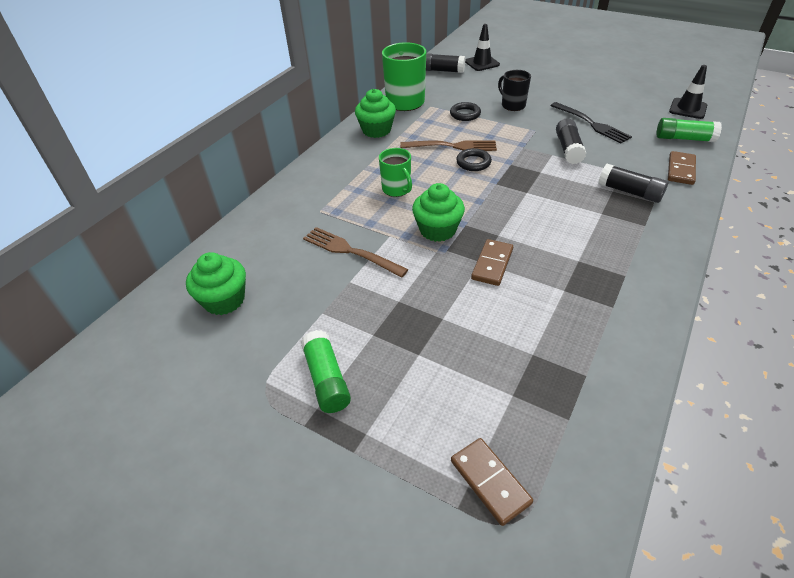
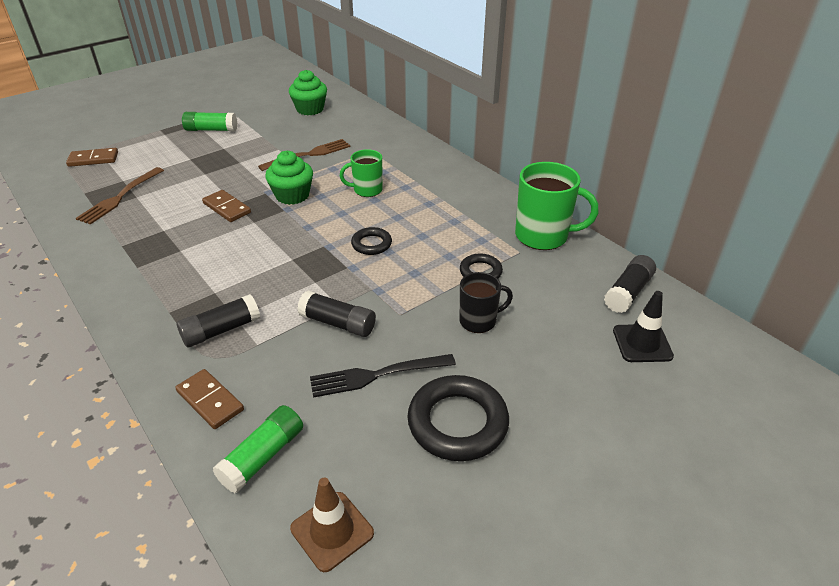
camera: 110 degrees right, 5 degrees down
(376, 130) = (485, 202): green cupcake -> none
(452, 146) = (414, 240): brown fork -> brown fork (120, 197)
(592, 95) = (457, 422): none -> black ring
(687, 109) = (332, 531): black traffic cone -> brown traffic cone

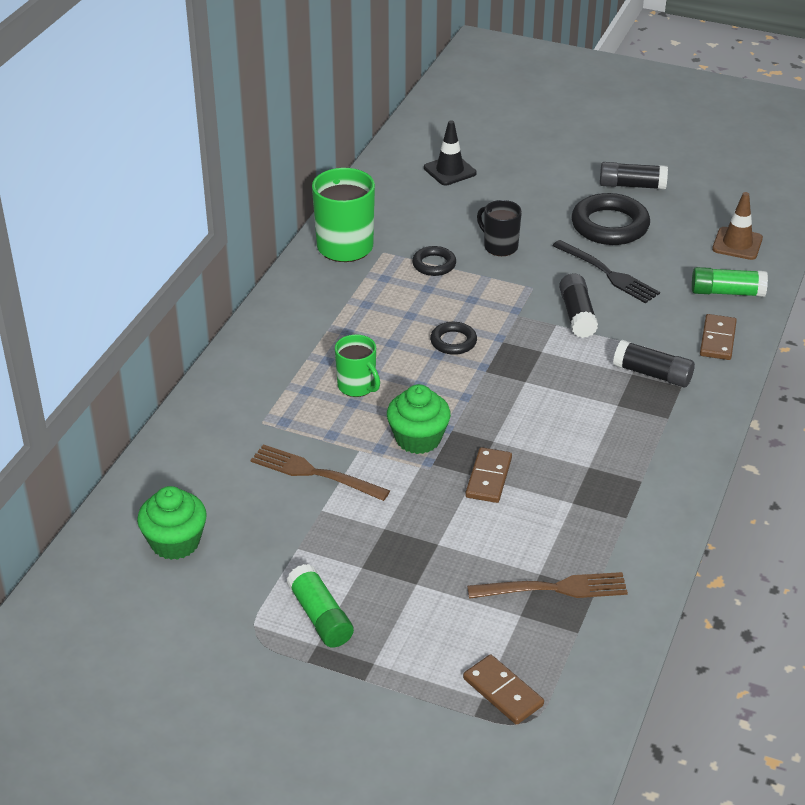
camera: 120 degrees left, 0 degrees up
(628, 292) = (391, 187): black glue stick -> black glue stick (632, 185)

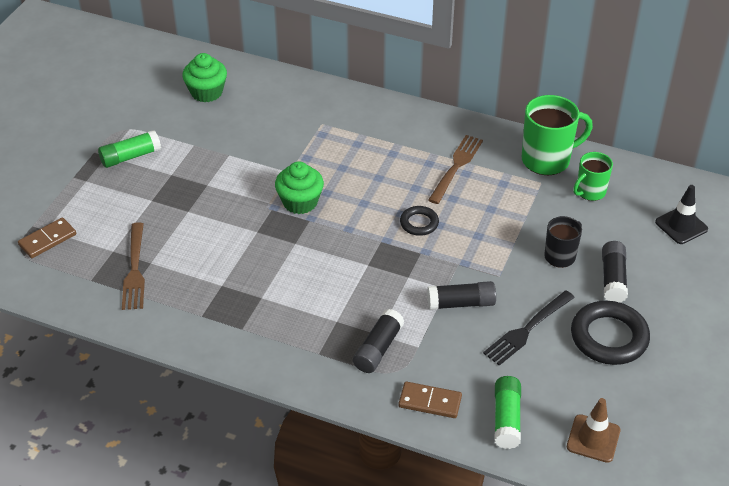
camera: 90 degrees right, 5 degrees up
(314, 473) = (266, 150): brown fork -> brown fork (456, 167)
(357, 386) = (361, 170): green mug -> green mug (590, 192)
(434, 264) = (527, 213): black ring -> none
(489, 478) = (254, 239): brown domino -> none
(632, 185) = (687, 361): black glue stick -> black glue stick (613, 279)

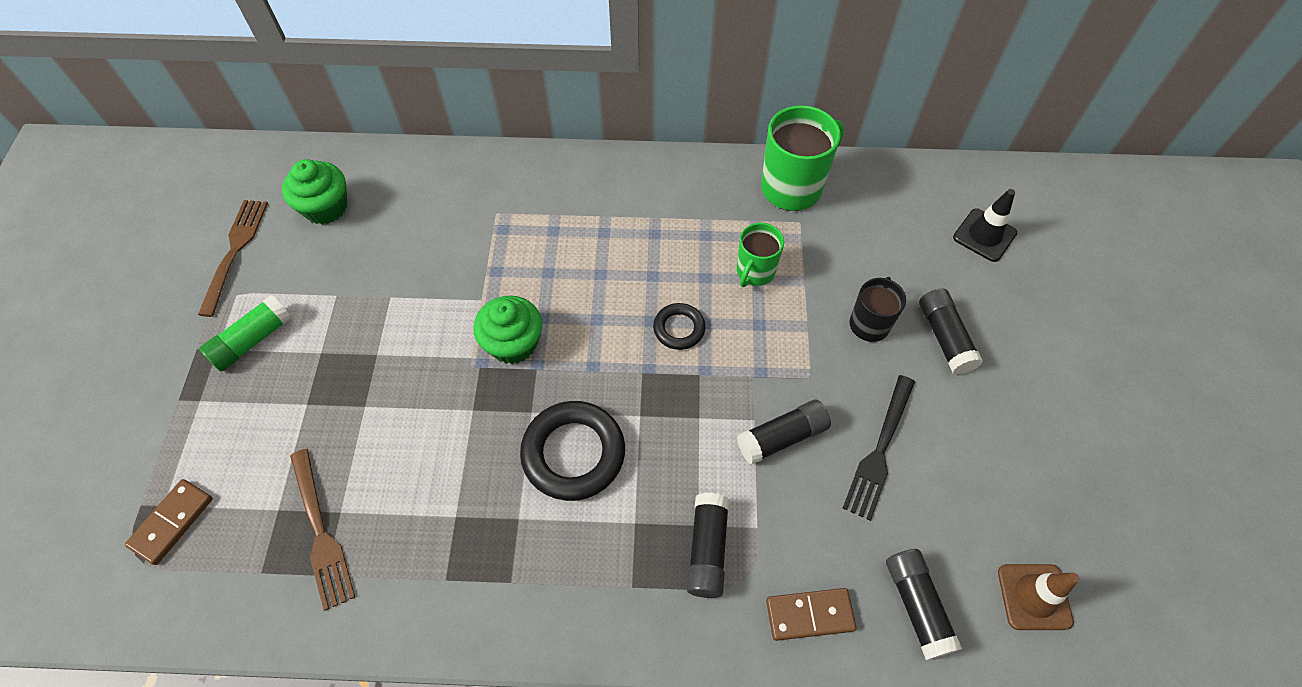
camera: 20 degrees left, 15 degrees up
(456, 167) = (690, 229): brown fork -> brown fork (235, 251)
(506, 419) = (916, 606): green glue stick -> black glue stick
(590, 192) = (861, 218): green mug -> green mug (755, 272)
(609, 337) = (980, 428): black ring -> black ring (573, 453)

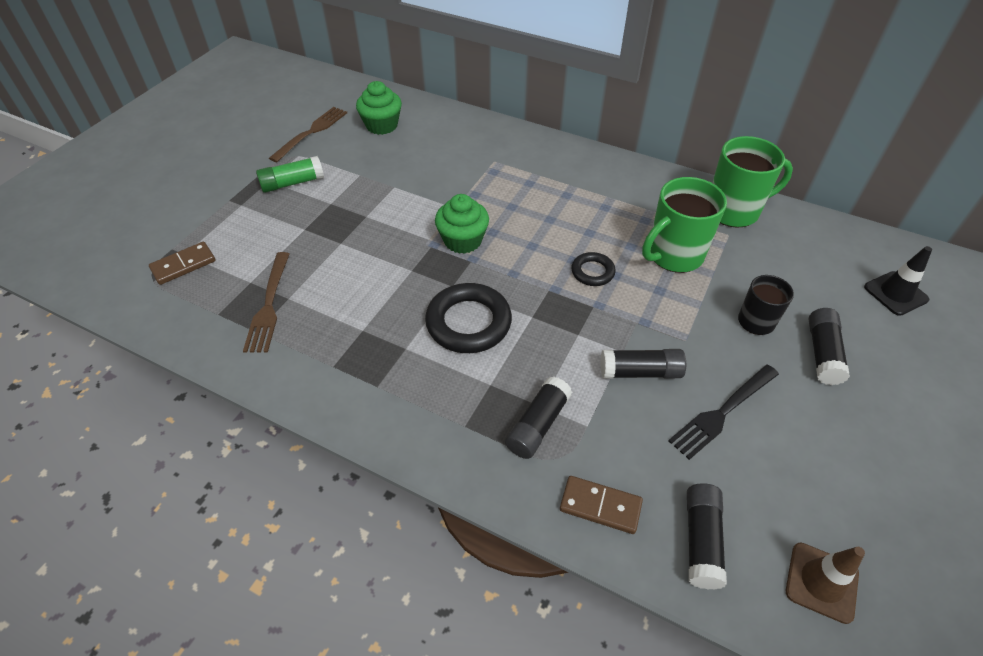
camera: 25 degrees right, 10 degrees down
(755, 272) = (674, 255): green mug -> green mug, size x1.67

